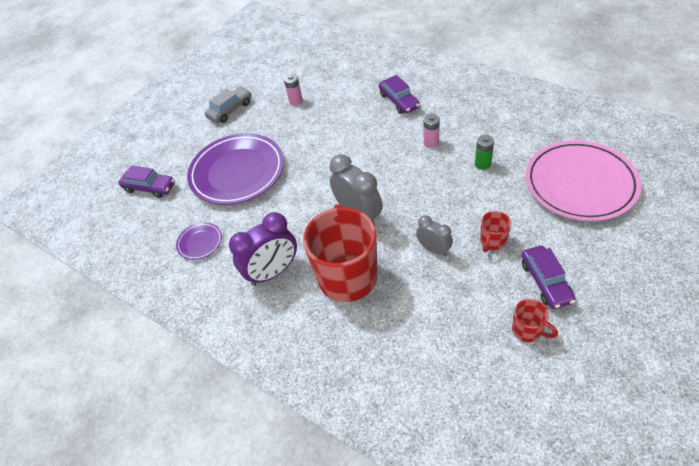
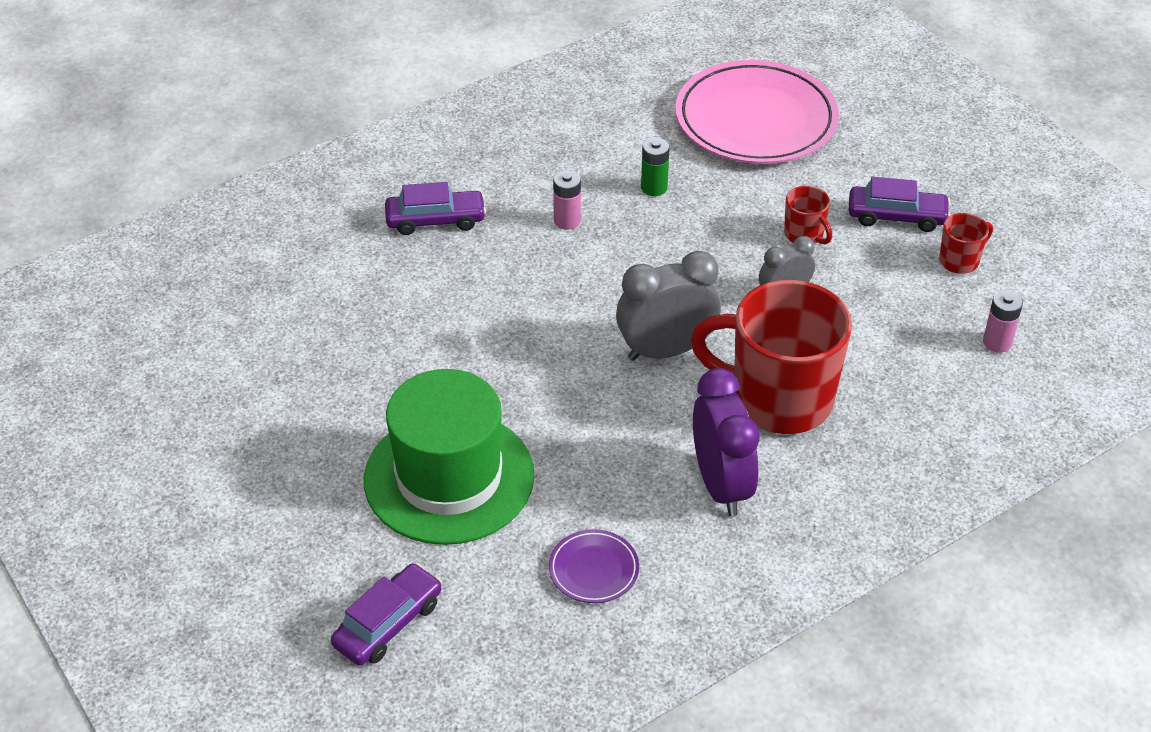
camera: 75 degrees left, 5 degrees down
(230, 110) = (252, 447): grey car -> none
(237, 172) = (449, 477): purple plate -> green hat
(295, 101) = (314, 346): pink battery -> pink battery (997, 342)

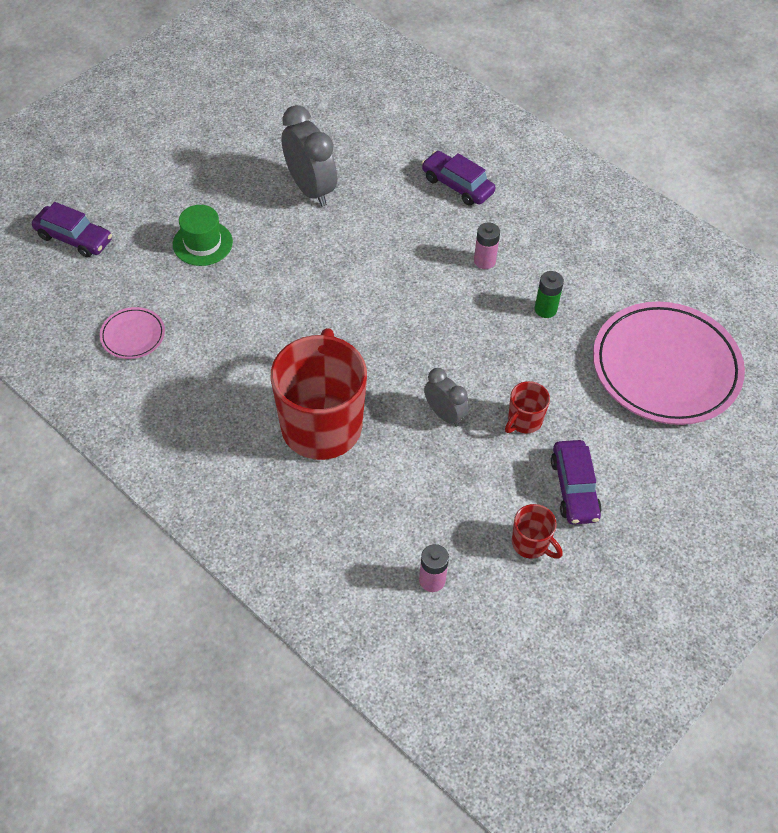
camera: 75 degrees right, 10 degrees up
(435, 220) = (457, 185): purple car -> purple car turned 150 degrees clockwise
(449, 477) = (202, 243): green hat -> green hat, size x0.50
(593, 569) = (133, 335): purple plate -> pink plate
(666, 350) = (357, 345): grey clock -> grey clock (310, 189)
(721, 485) = (224, 399): purple clock -> none

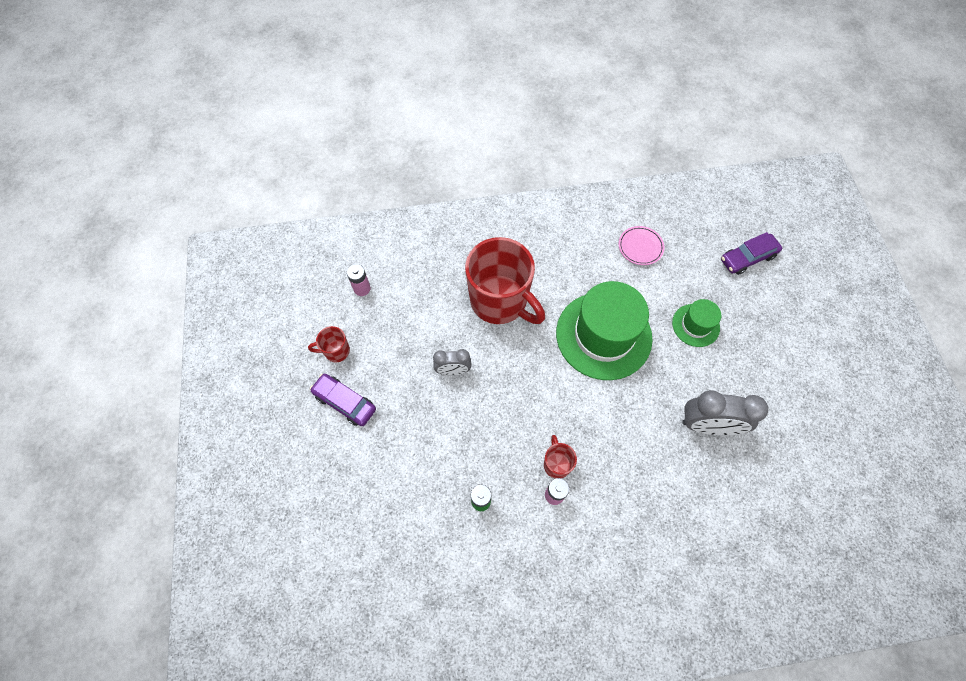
camera: 130 degrees right, 10 degrees up
(282, 310) = (603, 335): none -> green hat
(457, 185) = (644, 537): purple car -> none
(524, 421) = (410, 412): red mug -> red mug (556, 464)
(665, 367) = (371, 541): pink plate -> none

